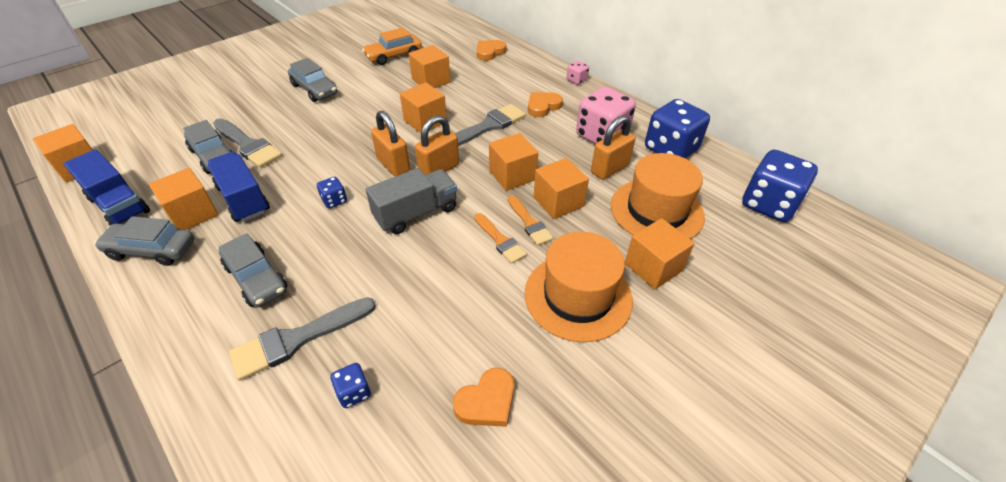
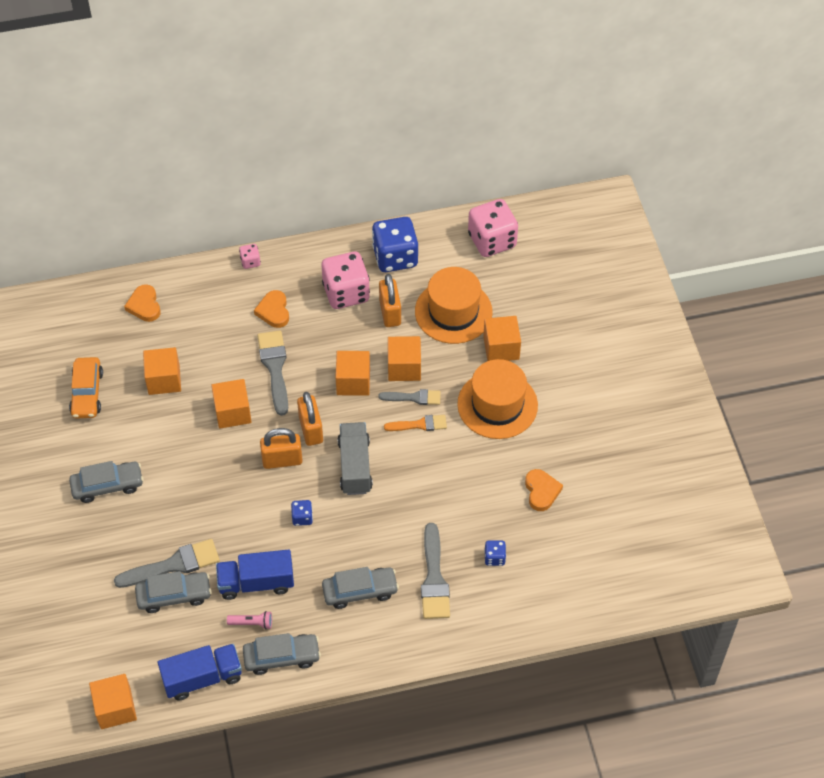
camera: 60 degrees left, 10 degrees up
(152, 250) = (282, 657): grey car -> grey car turned 135 degrees counterclockwise
(193, 213) = (252, 623): orange cube -> pink flashlight
(529, 223) = (414, 397): orange brush -> grey brush
(768, 204) = (492, 240): blue dice -> pink dice

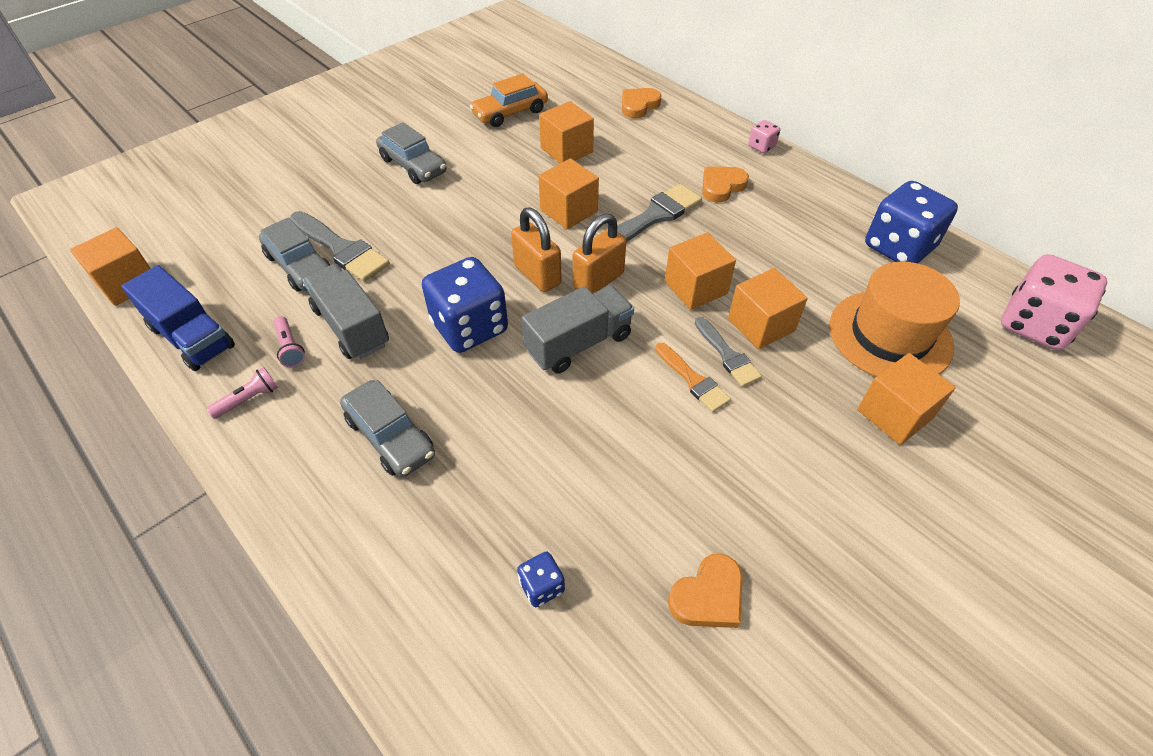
camera: 60 degrees right, 5 degrees down
(256, 583) = (351, 326): blue truck -> grey truck
(282, 657) = (249, 399): grey car -> pink flashlight
(302, 517) = (469, 327): blue dice -> blue dice, size x2.22
(346, 293) = (805, 229): pink dice -> none
(390, 312) = (821, 277): orange padlock -> none
(434, 578) = (458, 518): grey brush -> none
(497, 405) = (803, 455): orange hat -> none

